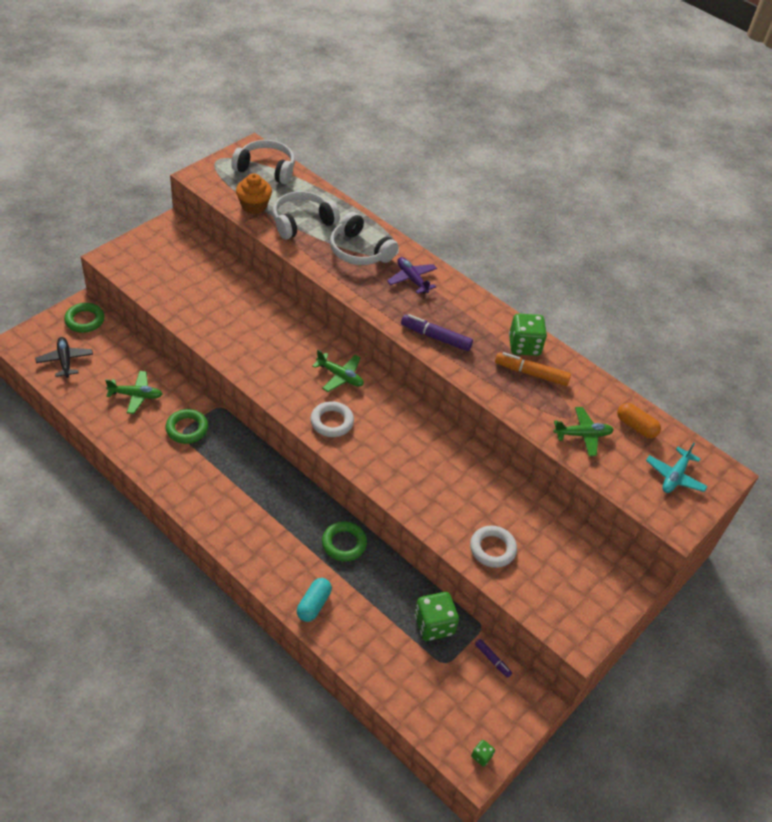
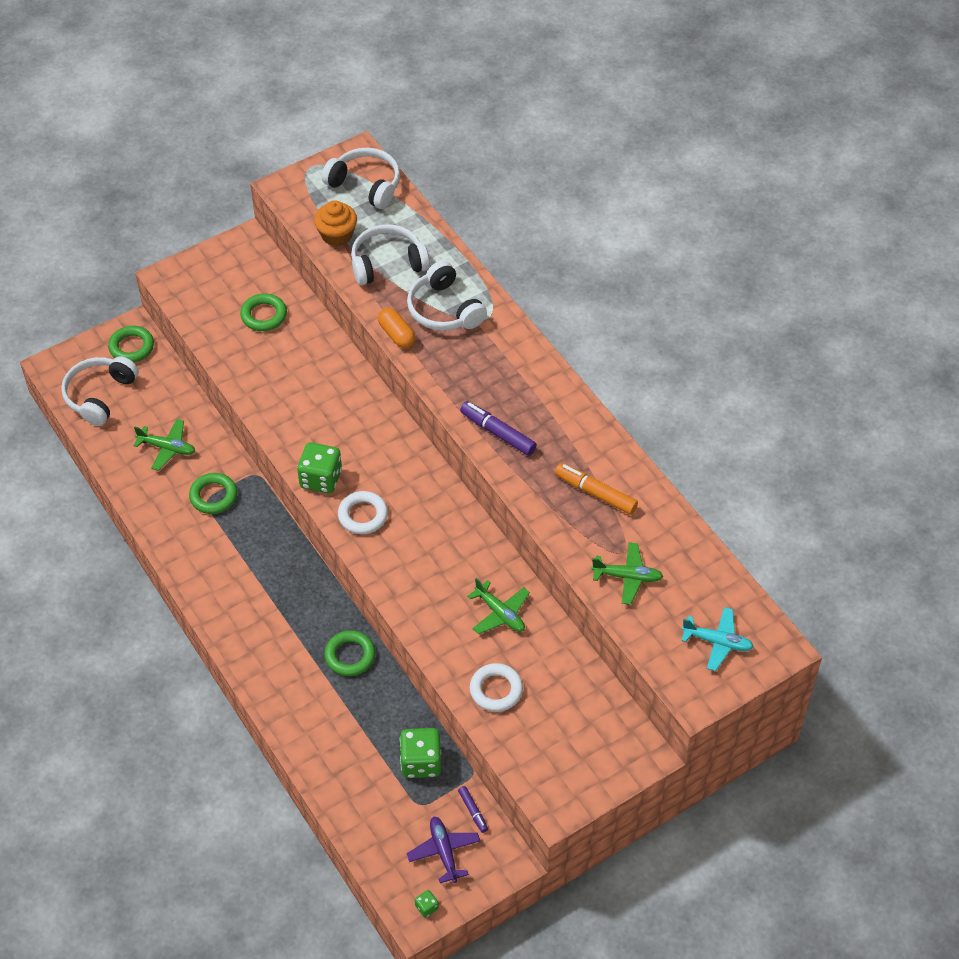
camera: 20 degrees right, 5 degrees up
(65, 361) = (99, 395): black plane -> white headphones
(201, 278) = (264, 315): none -> green ring
(313, 604) = (297, 717): turquoise capsule -> none
(340, 376) = (389, 461): green plane -> green plane (500, 613)
(412, 279) = (495, 354): purple plane -> purple plane (444, 852)
(524, 346) = (600, 457): green dice -> green dice (321, 479)
(636, 426) = (696, 576): orange capsule -> orange capsule (397, 335)
(674, 476) = (717, 642): turquoise plane -> turquoise plane turned 120 degrees counterclockwise

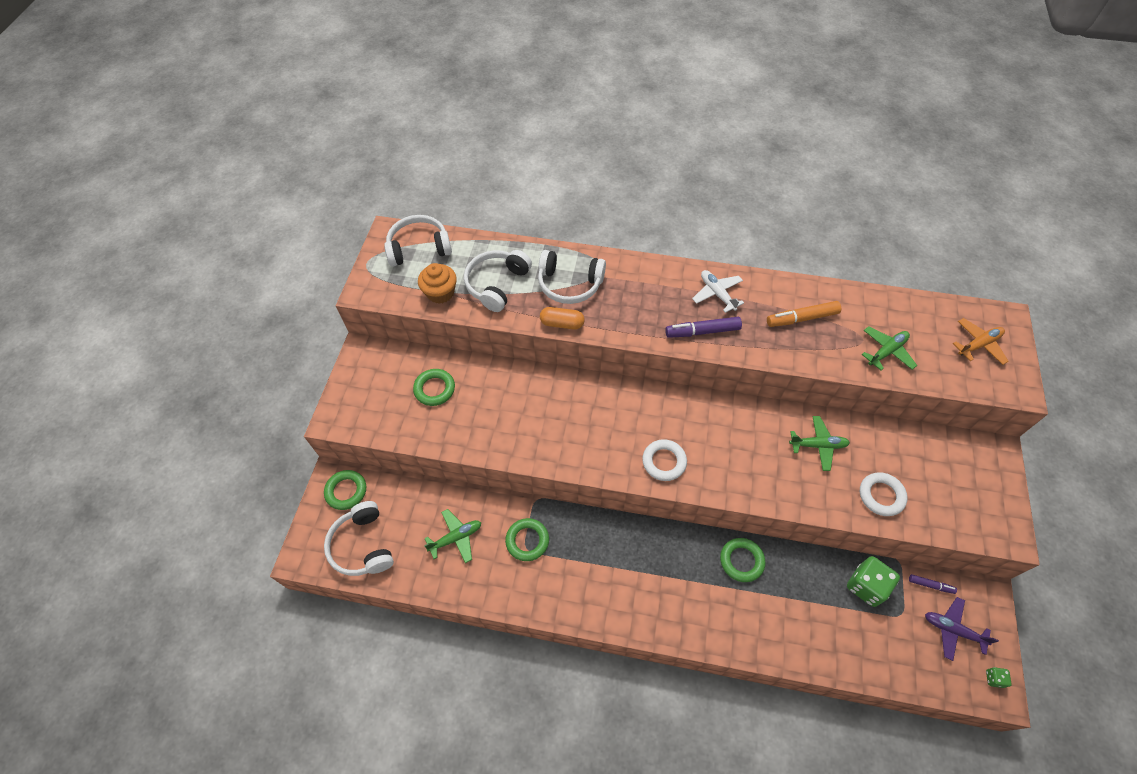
camera: 45 degrees left, 5 degrees up
(321, 479) = (608, 463): green dice -> none
(553, 416) = (717, 294): none -> white plane
(717, 642) = (978, 345): turquoise plane -> orange plane

